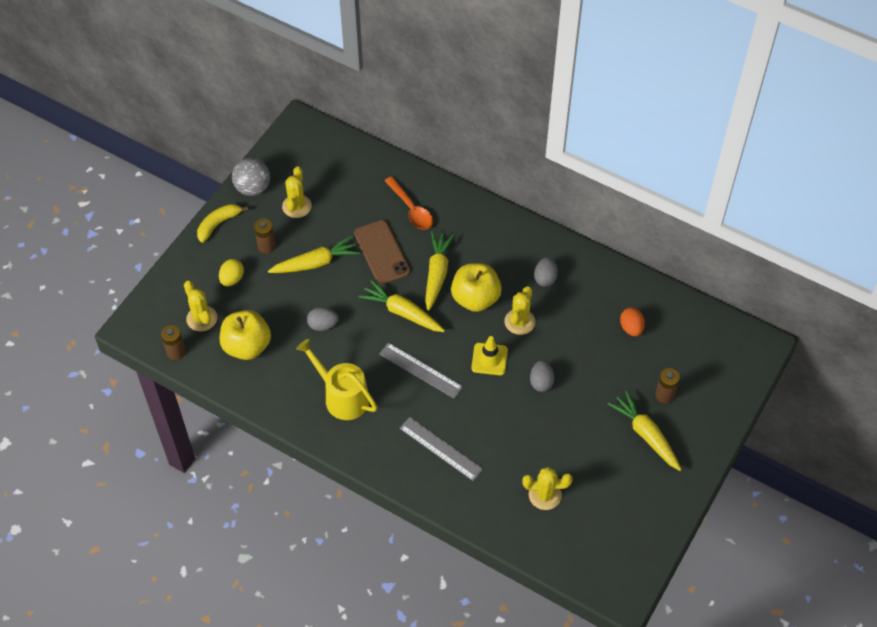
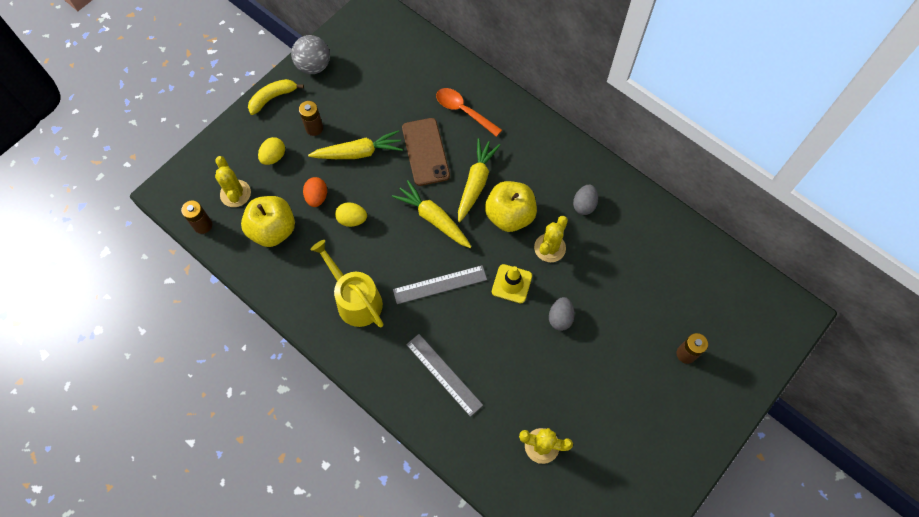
camera: 10 degrees right, 10 degrees up
(296, 206) = (352, 91): yellow cactus -> none
(323, 325) = (352, 219): grey egg -> yellow egg
(411, 209) = (463, 111): orange spoon -> orange spoon turned 150 degrees clockwise
(421, 370) = (440, 284): grey ruler -> grey ruler turned 60 degrees counterclockwise
(631, 328) = (663, 273): orange egg -> orange egg (317, 197)
(646, 435) = (659, 395): yellow carrot -> none

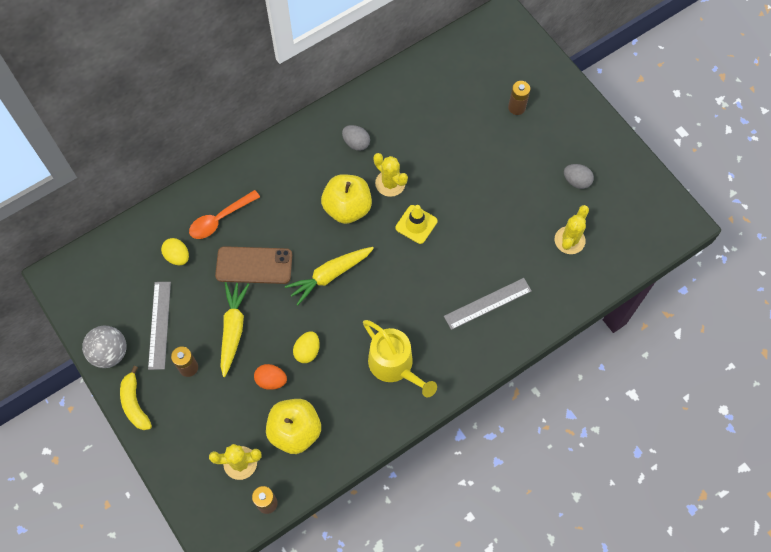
camera: 75 degrees left, 0 degrees up
(274, 157) = (209, 415): yellow egg -> yellow egg (177, 256)
(356, 300) = (394, 365): yellow watering can -> yellow watering can turned 105 degrees counterclockwise
(440, 284) = (399, 286): grey ruler -> grey ruler (159, 325)
(476, 183) = (303, 228): yellow carrot -> none
(560, 318) = (459, 194): grey egg -> grey egg (576, 181)

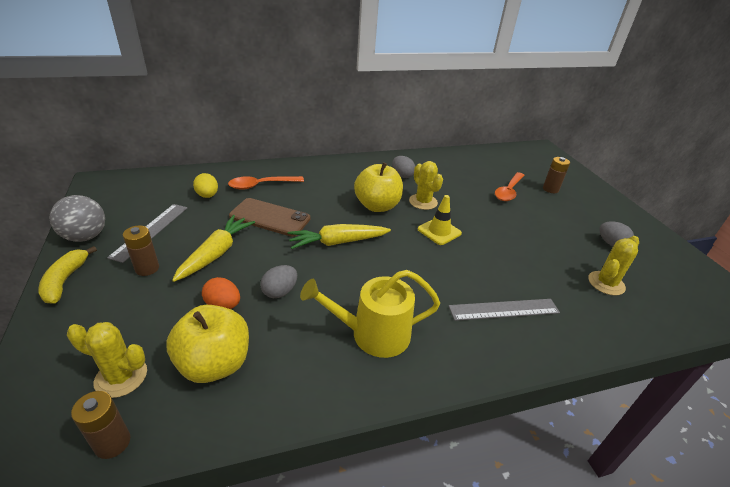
camera: 15 degrees right, 30 degrees down
(307, 351) = (280, 292): yellow egg -> grey egg
(394, 365) = (373, 334): yellow watering can -> yellow watering can turned 105 degrees clockwise
(473, 129) = (508, 191): none -> orange spoon

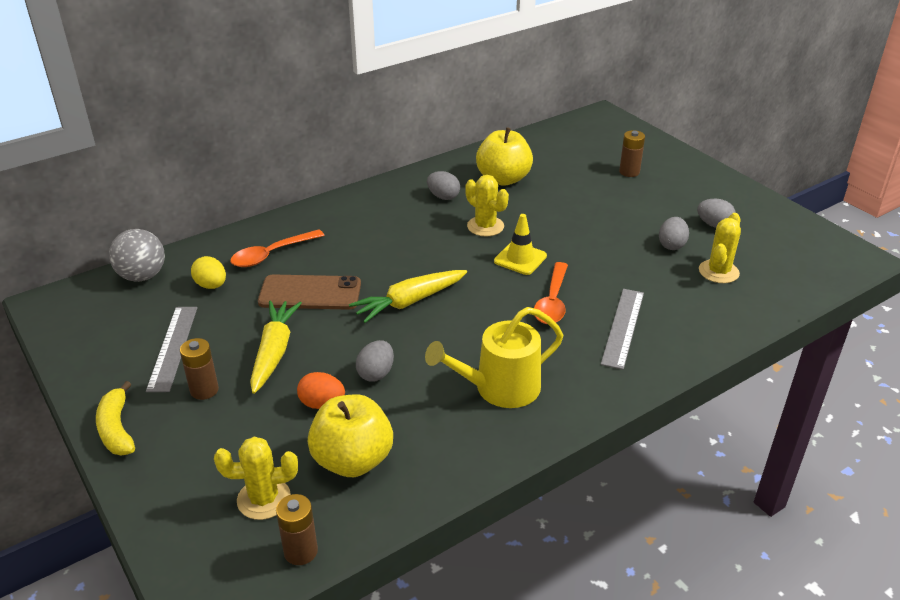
camera: 15 degrees left, 0 degrees up
(85, 237) = (96, 375): grey ball -> grey ball (142, 276)
(377, 206) = (433, 245): yellow apple -> yellow apple (503, 179)
(504, 309) = (623, 327): grey ruler -> grey ruler turned 45 degrees counterclockwise
(508, 191) = (581, 187): orange spoon -> orange spoon (552, 302)
(569, 251) = (671, 245): none -> grey egg

